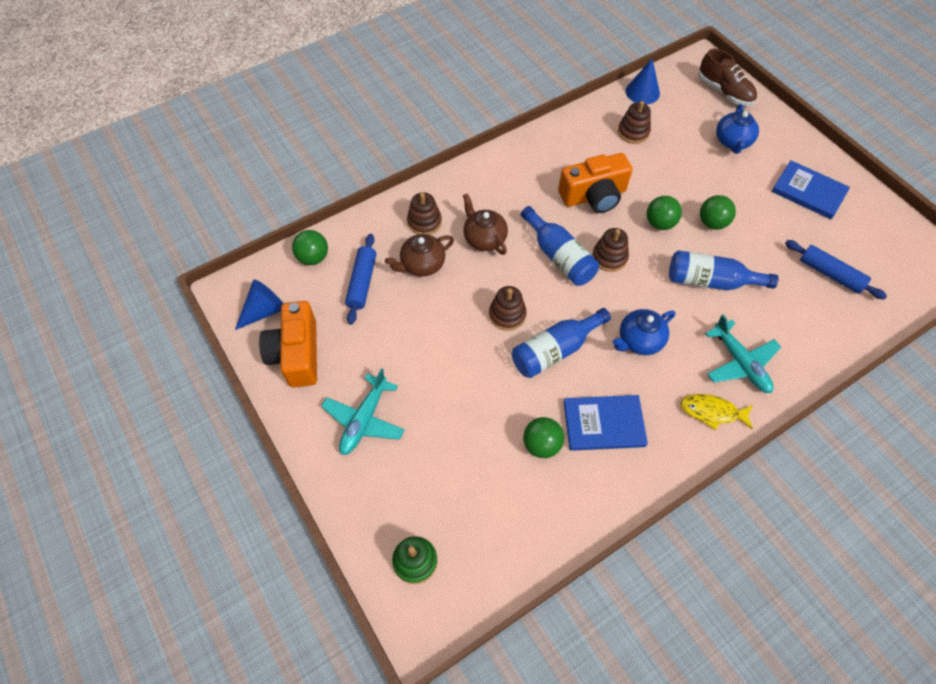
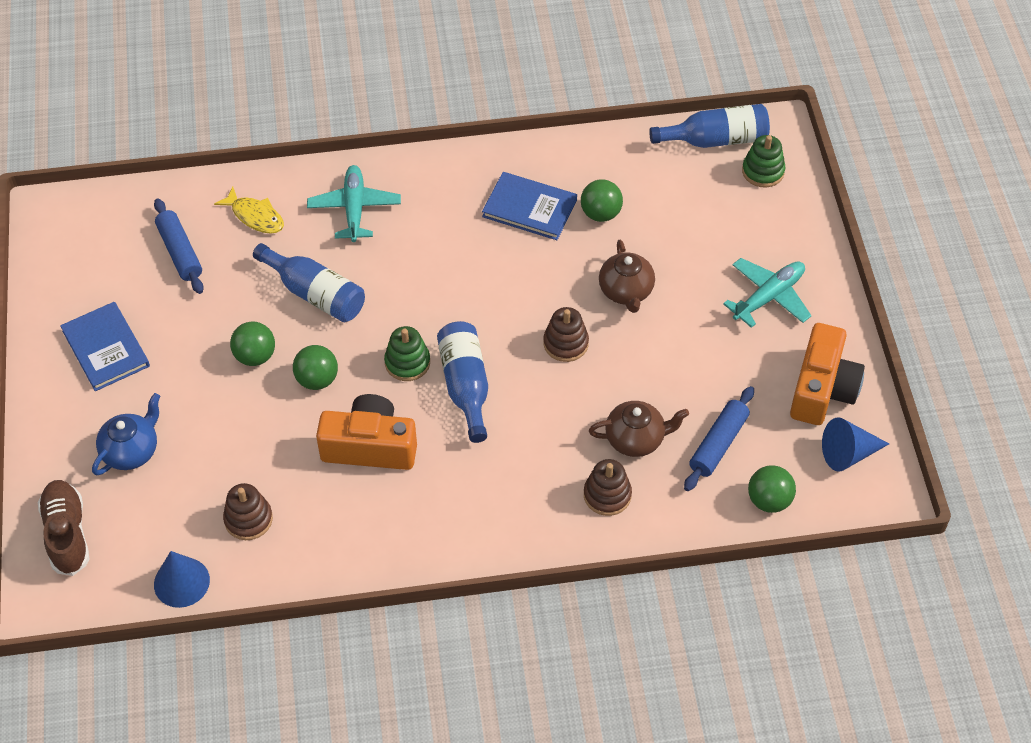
camera: 155 degrees left, 5 degrees down
(484, 238) = (542, 443): brown teapot -> brown teapot (626, 291)
(555, 350) = (535, 289): blue bottle -> blue bottle (716, 139)
(609, 257) = (407, 362): brown stacking toy -> green stacking toy
(639, 340) = (440, 265): blue teapot -> none
(712, 412) = (418, 180): yellow fish -> yellow fish (255, 216)

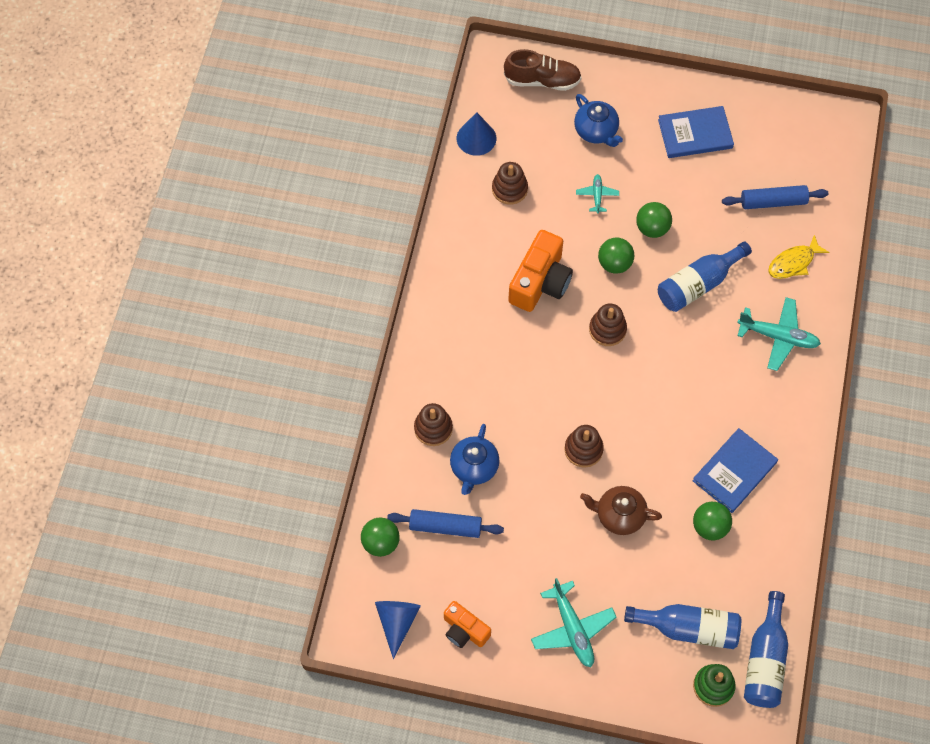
camera: 110 degrees right, 10 degrees up
(227, 423) = (597, 195): none -> turquoise plane
(407, 362) = (607, 329): green stacking toy -> brown stacking toy
(465, 386) = (570, 363): blue bottle -> blue bottle (688, 628)
(636, 439) = (474, 468): brown teapot -> blue teapot
(718, 444) = (445, 526): blue rolling pin -> blue rolling pin turned 45 degrees counterclockwise
(822, 389) = (464, 630): orange camera -> orange camera, size x0.60

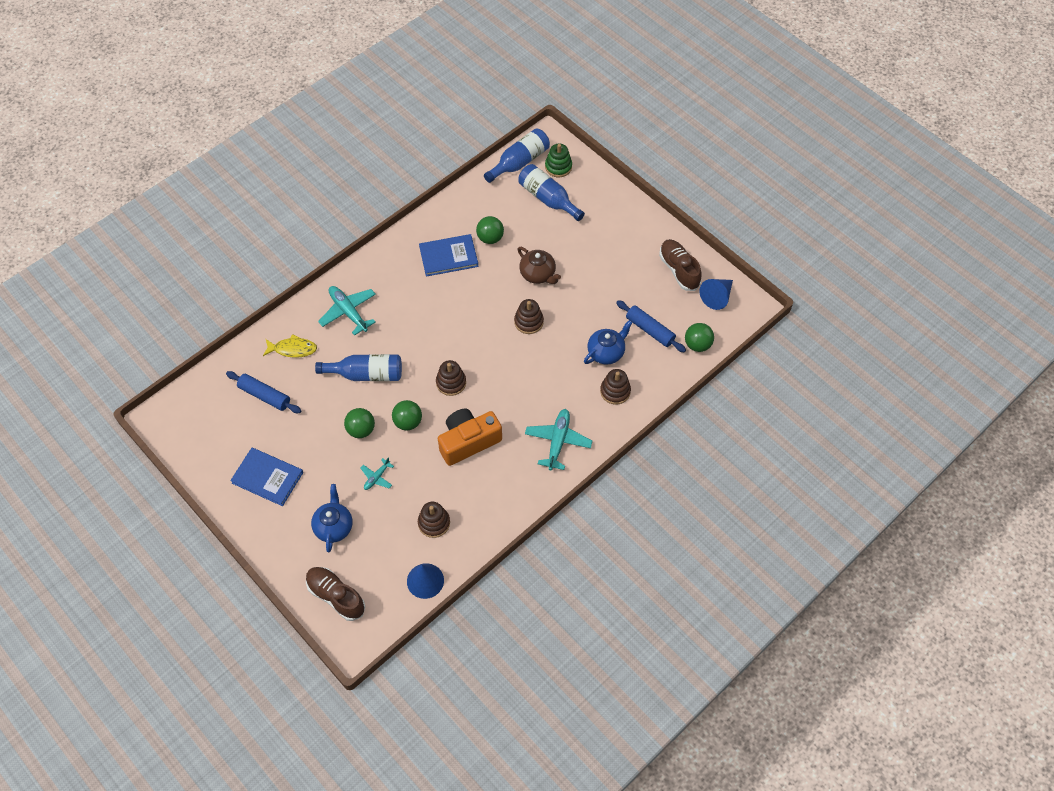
camera: 145 degrees left, 5 degrees down
(464, 630) = (679, 270): orange camera -> brown shoe
(572, 629) = (614, 235): turquoise plane -> turquoise plane (558, 441)

